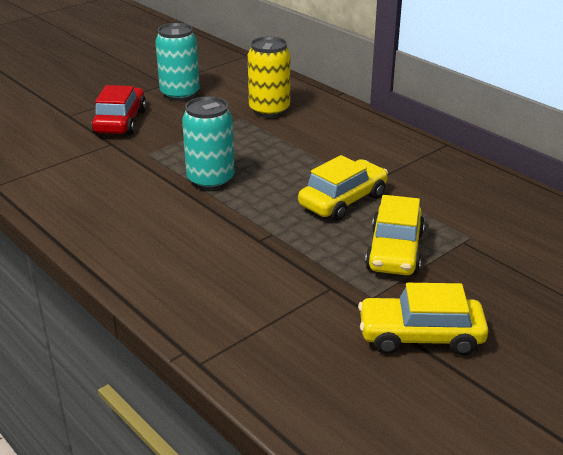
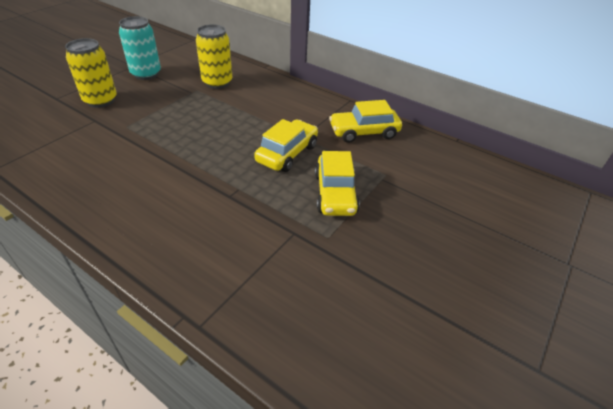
camera: 15 degrees left, 10 degrees up
(120, 122) = (100, 100): red car -> yellow can
(210, 181) = (181, 146): turquoise can -> none
(420, 336) = (372, 269): yellow car -> yellow car (364, 132)

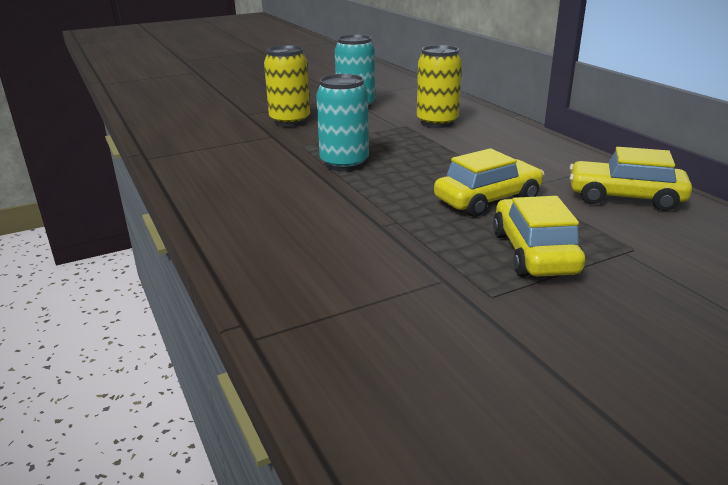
camera: 30 degrees right, 15 degrees down
(171, 140) = (344, 164): none -> turquoise can
(335, 193) = (534, 253): yellow car -> yellow car turned 150 degrees clockwise

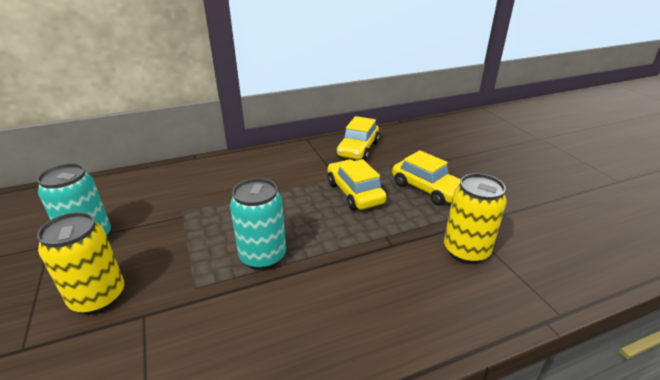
camera: 85 degrees left, 5 degrees up
(437, 122) = (186, 193): yellow can -> yellow can (466, 251)
(534, 253) = (427, 189): yellow car -> yellow car turned 135 degrees counterclockwise

